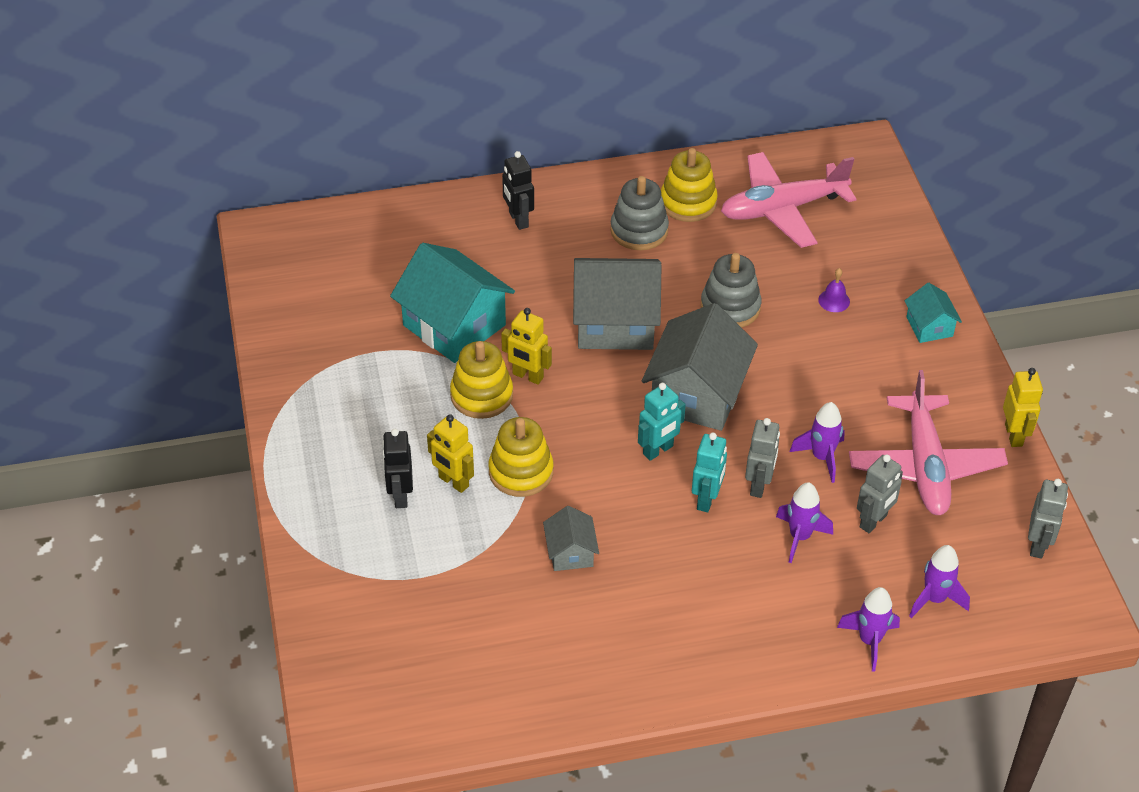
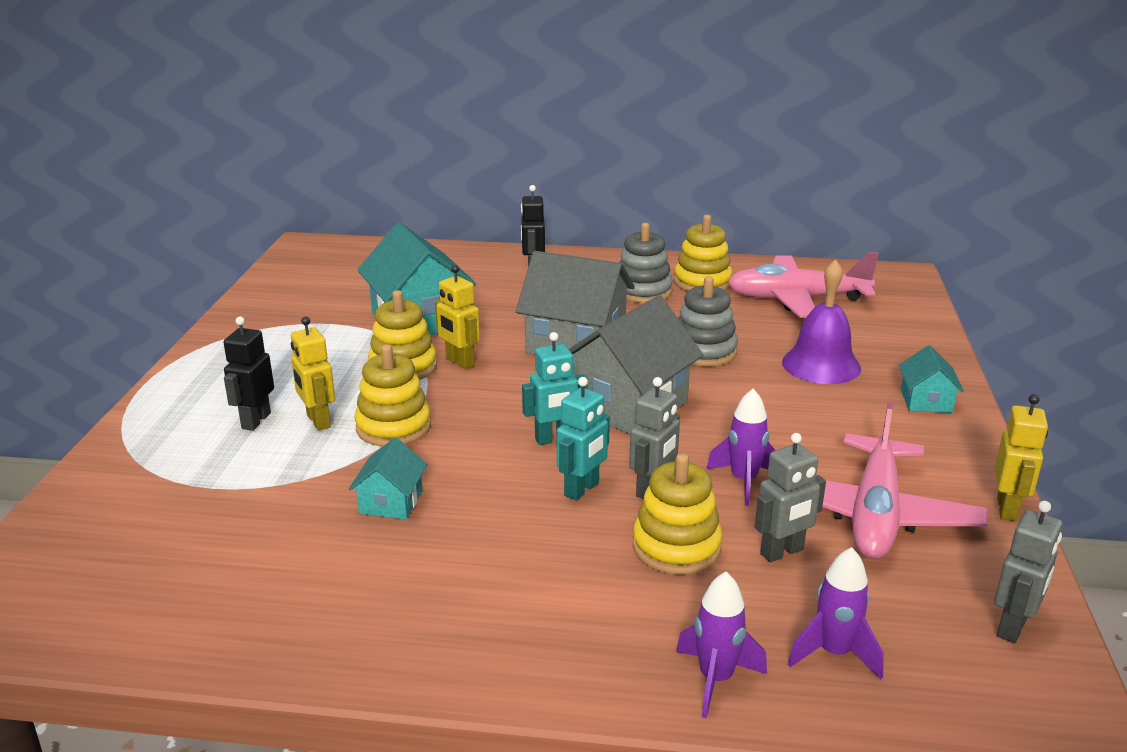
camera: 20 degrees right, 20 degrees down
(570, 552) = (391, 502): grey house -> turquoise house
(799, 537) = (676, 547): purple rocket -> yellow stacking toy
(834, 300) = (821, 365): purple bell -> purple bell, size x2.18

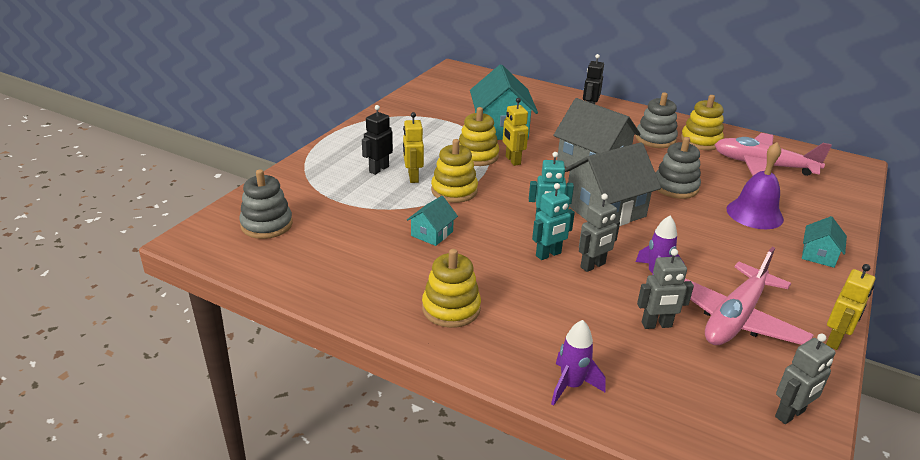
camera: 20 degrees right, 5 degrees up
(100, 557) = (267, 225): none -> grey stacking toy
(676, 547) = (589, 303): yellow stacking toy -> yellow stacking toy (451, 308)
(834, 653) = (655, 393): purple rocket -> none

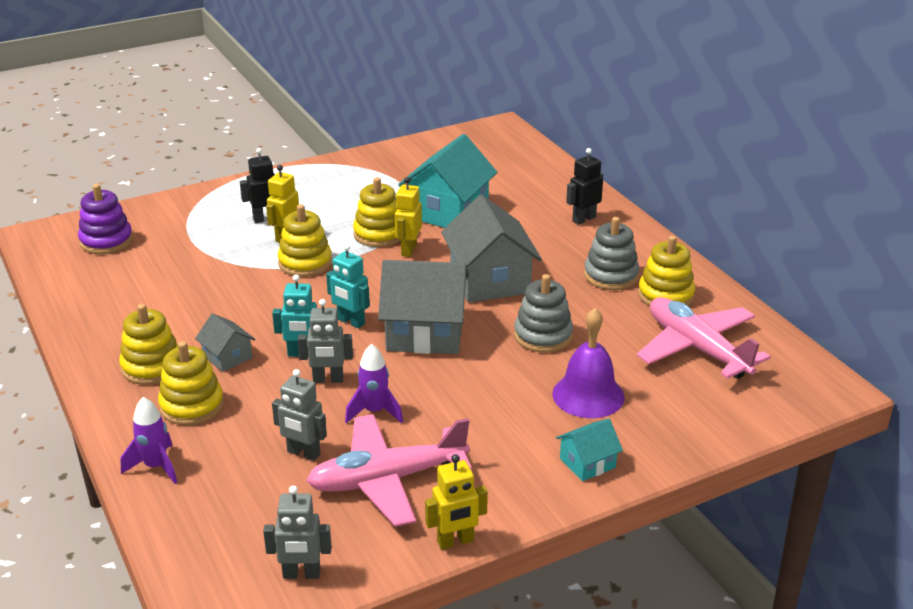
camera: 35 degrees right, 0 degrees up
(267, 225) = (106, 241): grey stacking toy -> purple stacking toy
(432, 233) = (227, 296): turquoise house -> none
(498, 278) = (227, 357): none -> grey house
(527, 325) = (192, 406): none -> yellow stacking toy

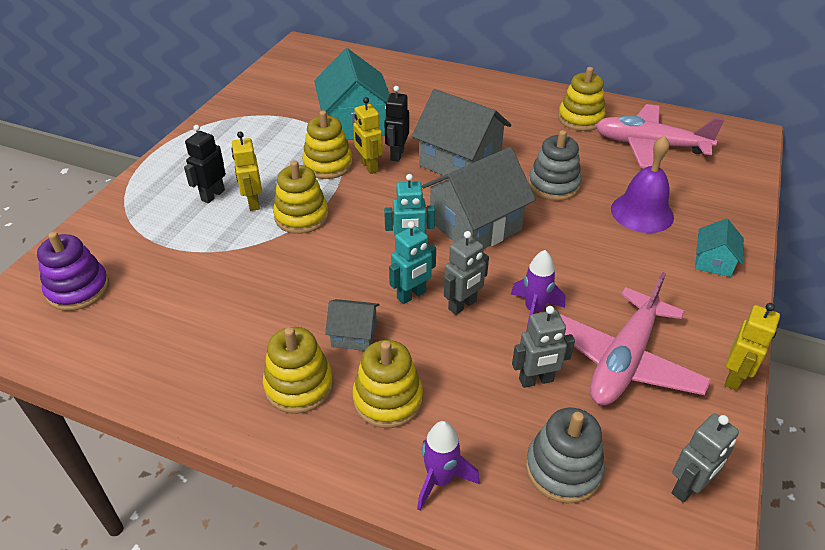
camera: 40 degrees left, 10 degrees up
(583, 219) = (455, 89): black robot -> black robot (397, 154)
(611, 276) = (530, 121): grey stacking toy -> grey stacking toy (563, 469)

